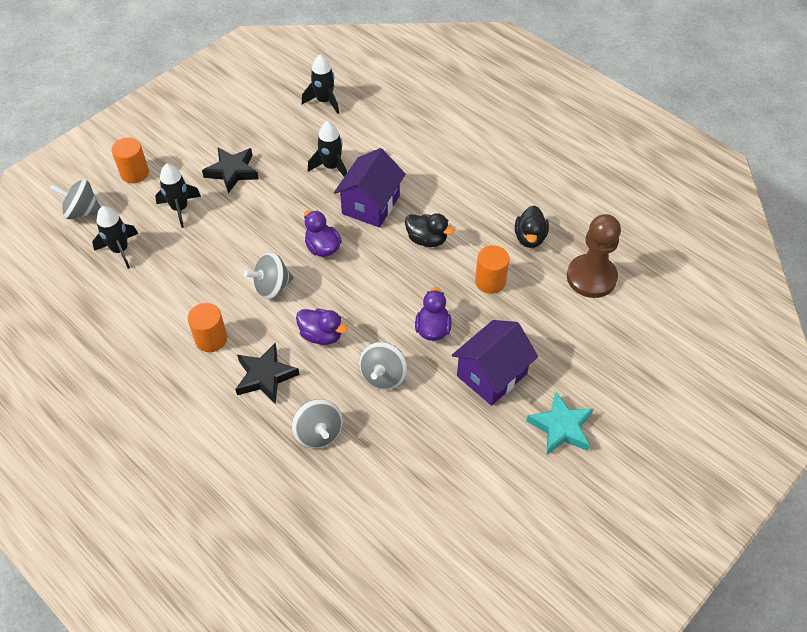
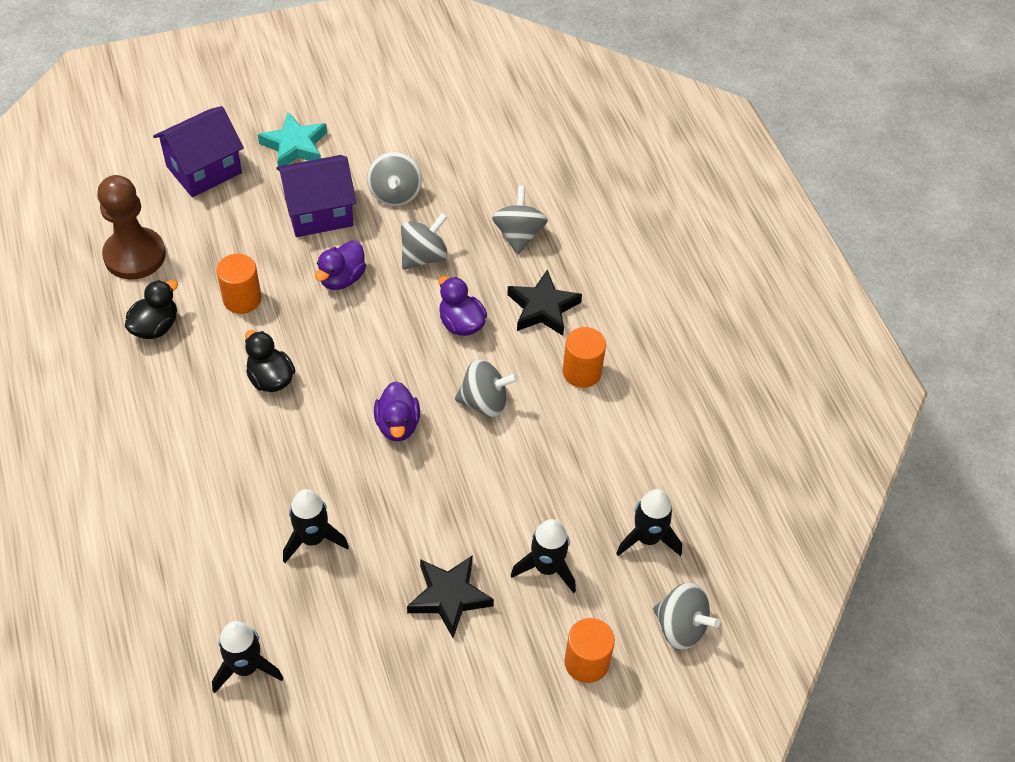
camera: 155 degrees left, 0 degrees up
(371, 205) = (302, 456): purple house -> purple house (204, 170)
(444, 422) = (395, 194): none -> grey spinning top

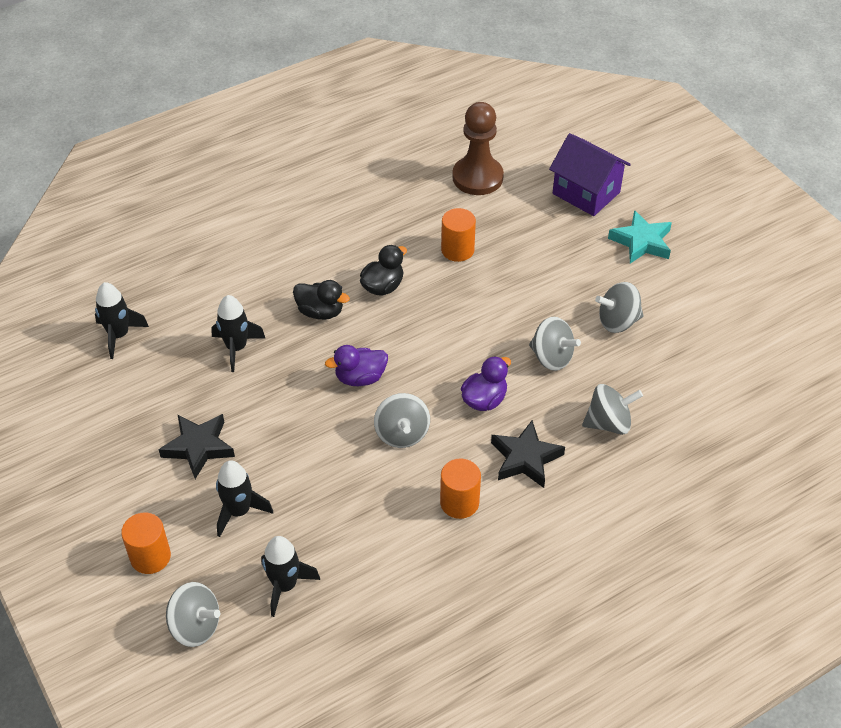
camera: 80 degrees right, 5 degrees down
(155, 327) = (411, 207): black duck -> black duck (320, 312)
(319, 212) = (572, 275): purple house -> none
(342, 278) = (504, 307): purple duck -> none
(681, 627) = (195, 626): grey spinning top -> grey spinning top turned 90 degrees counterclockwise

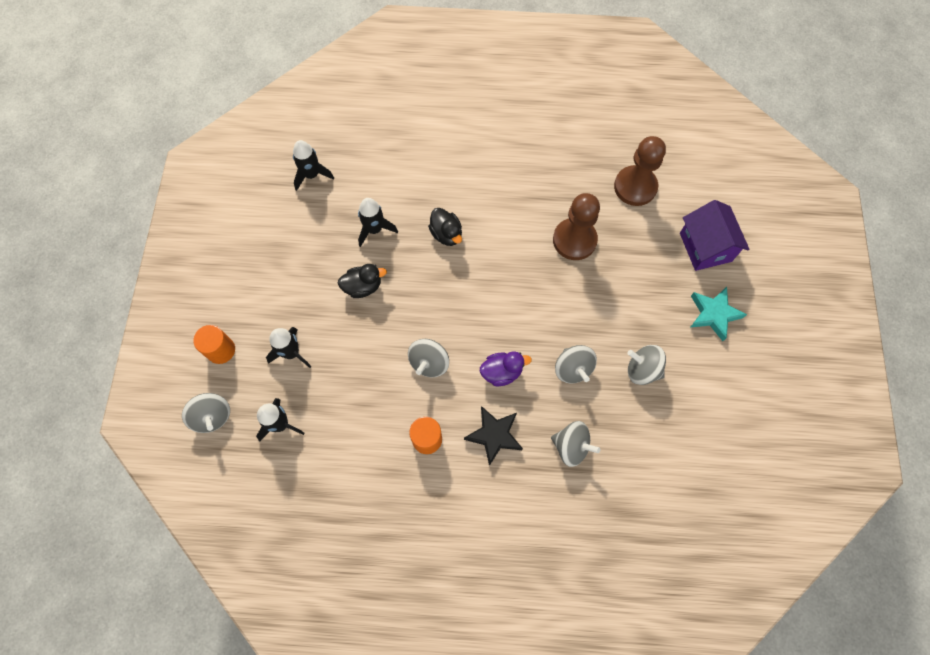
camera: 35 degrees right, 20 degrees up
(198, 447) = (301, 290): black star -> none
(360, 378) = (434, 302): purple duck -> none
(383, 286) = (501, 239): black duck -> black duck (363, 287)
(457, 250) = (574, 240): orange cylinder -> brown pawn

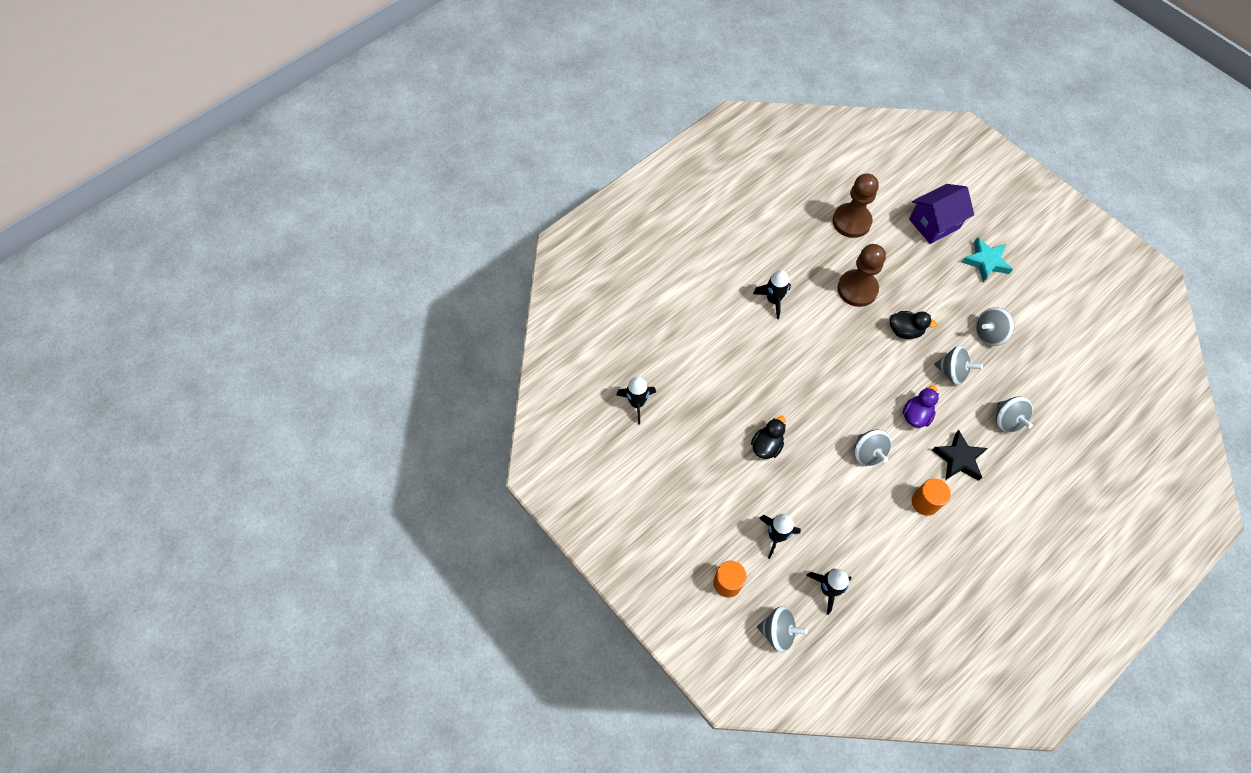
camera: 45 degrees left, 5 degrees down
(375, 229) = (726, 400): black rocket -> black rocket (773, 300)
(446, 234) = (776, 359): black duck -> black duck (905, 331)
(571, 446) = (1007, 420): grey spinning top -> grey spinning top turned 90 degrees clockwise
(705, 247) = (934, 224): purple house -> purple house turned 60 degrees counterclockwise

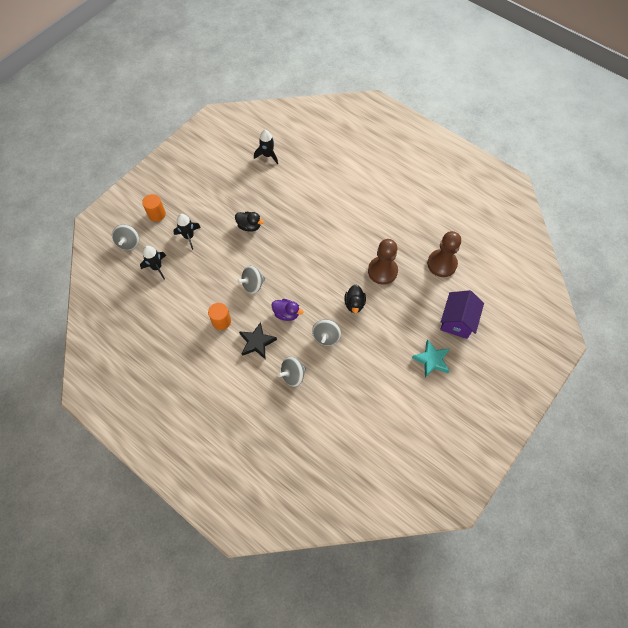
camera: 80 degrees right, 0 degrees up
(773, 300) = (360, 220): black rocket -> none
(934, 224) = (457, 321): purple house -> purple house turned 60 degrees clockwise
(989, 334) = (365, 362): grey spinning top -> none

